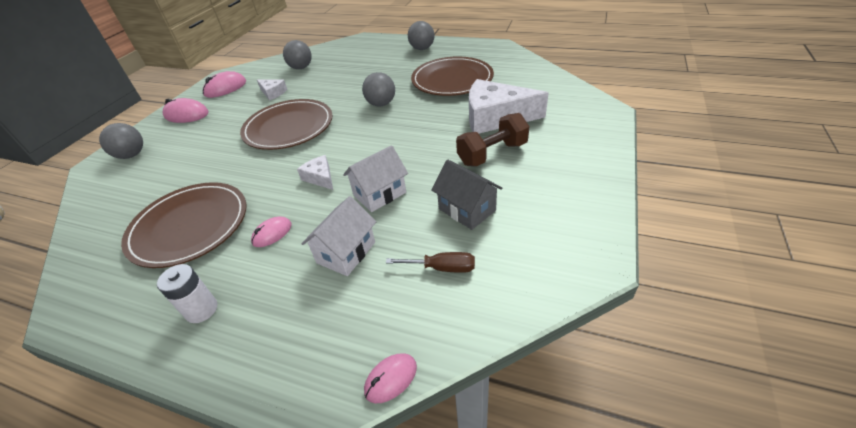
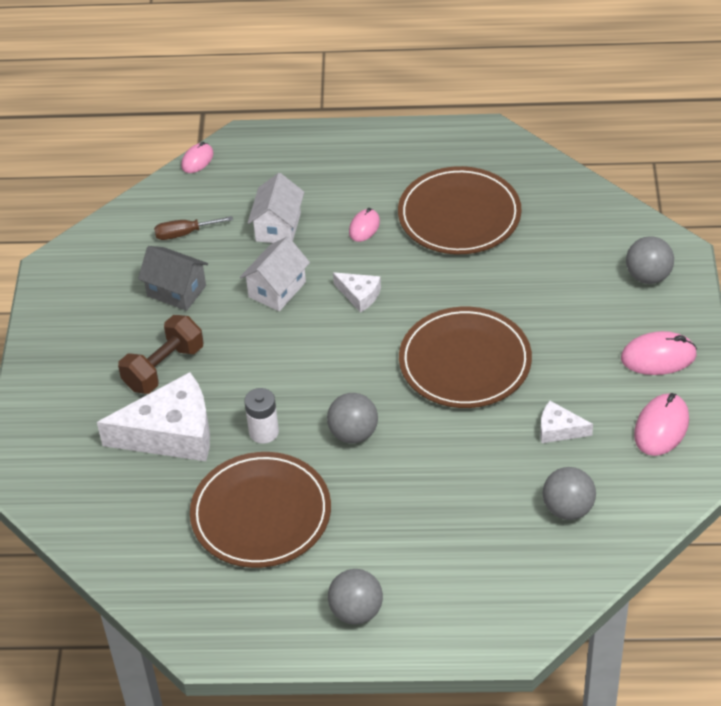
camera: 160 degrees right, 5 degrees up
(201, 310) = (373, 161): white battery -> white battery (264, 432)

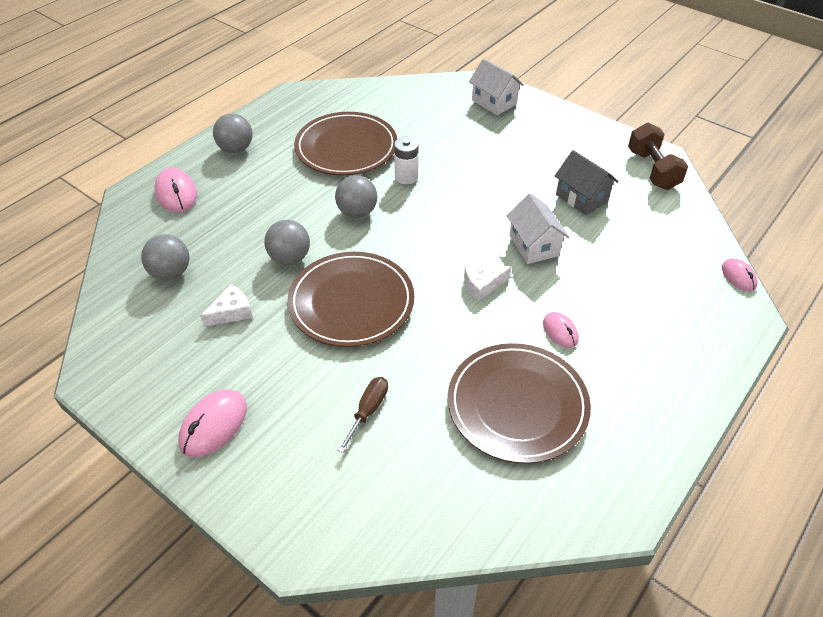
camera: 125 degrees right, 0 degrees up
(164, 368) = (510, 162): brown dumbbell -> brown dumbbell (652, 170)
(171, 433) = (450, 142): white cheese -> none
(176, 291) = (581, 198): grey house -> grey house turned 75 degrees clockwise
(184, 233) = (644, 229): brown screwdriver -> brown screwdriver (368, 410)
(278, 227) = (607, 281): white house -> white house (494, 102)
(648, 276) = (300, 494): grey ball -> grey ball (290, 258)
(661, 427) = (156, 372): pink mouse -> pink mouse (176, 193)

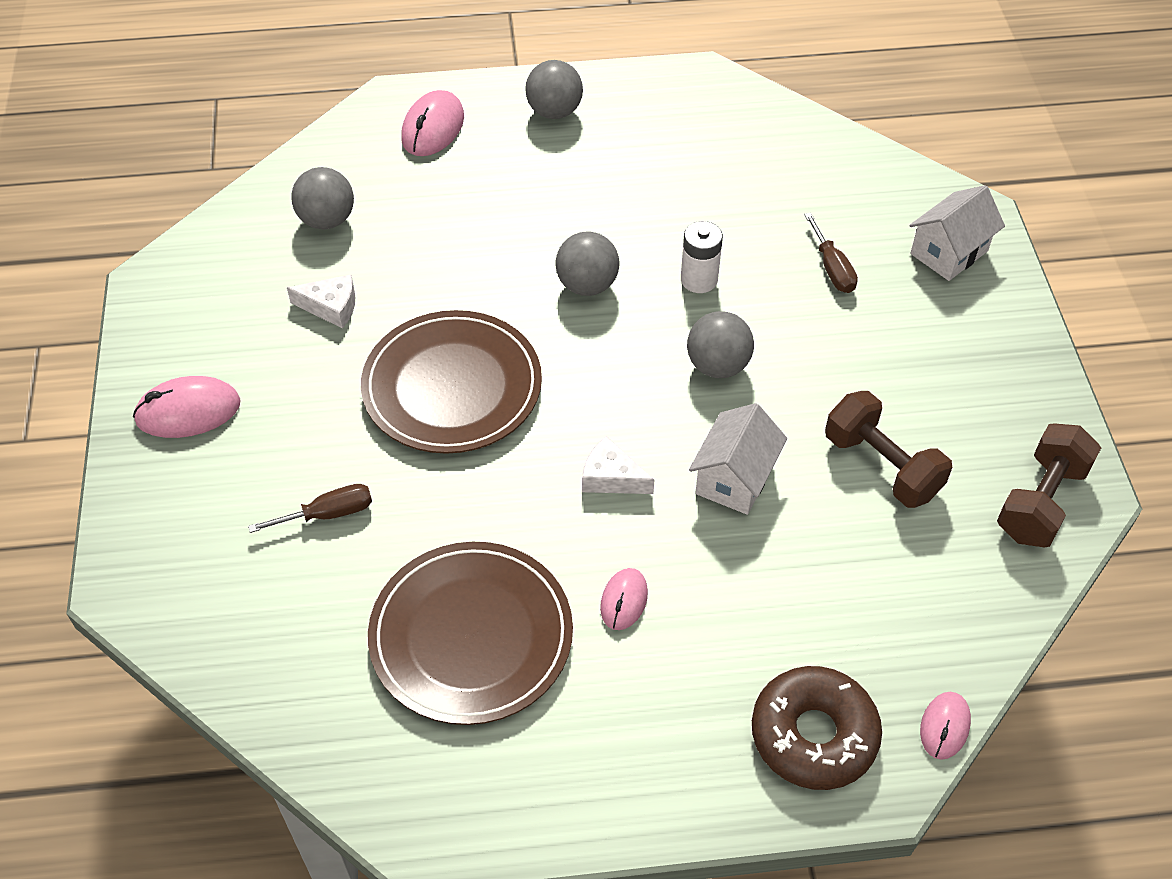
camera: 45 degrees right, 5 degrees up
(290, 258) = (453, 288): grey ball -> grey ball (717, 365)
(346, 147) = (677, 192): brown plate -> none
(457, 136) = (832, 268): none -> brown screwdriver
(494, 102) = (949, 252): white house -> white house turned 45 degrees clockwise
(581, 198) = (882, 466): grey house -> brown dumbbell
(703, 320) = (813, 735): none -> brown donut

